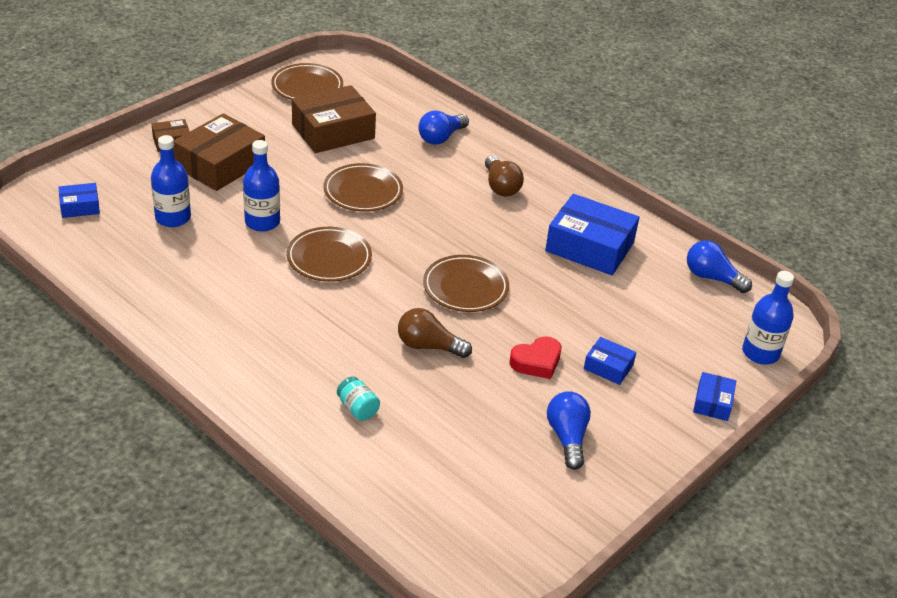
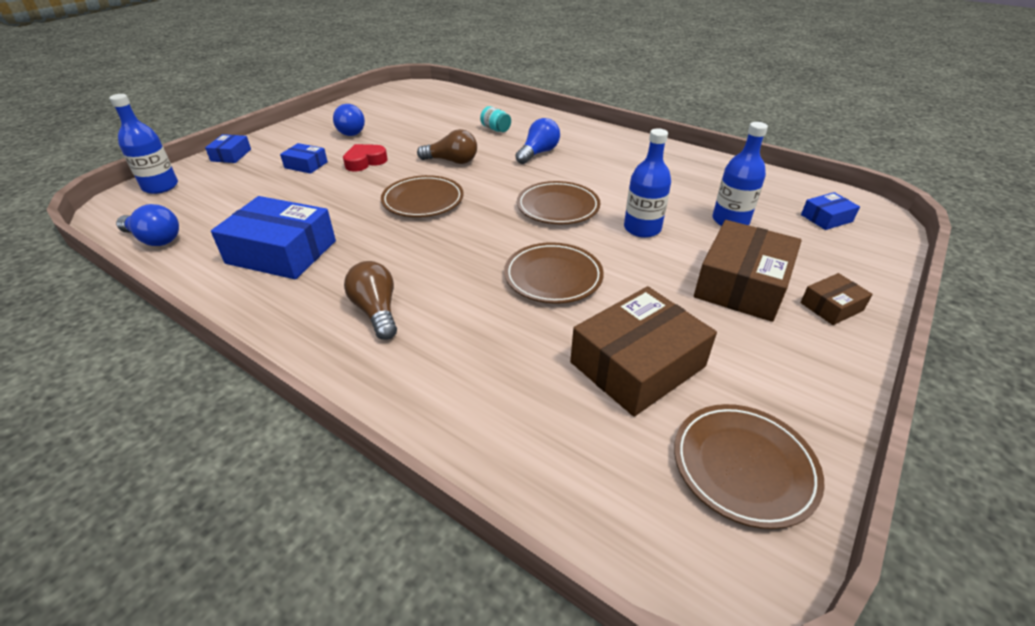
camera: 175 degrees right, 0 degrees up
(441, 137) = (467, 384): blue light bulb -> blue light bulb (538, 153)

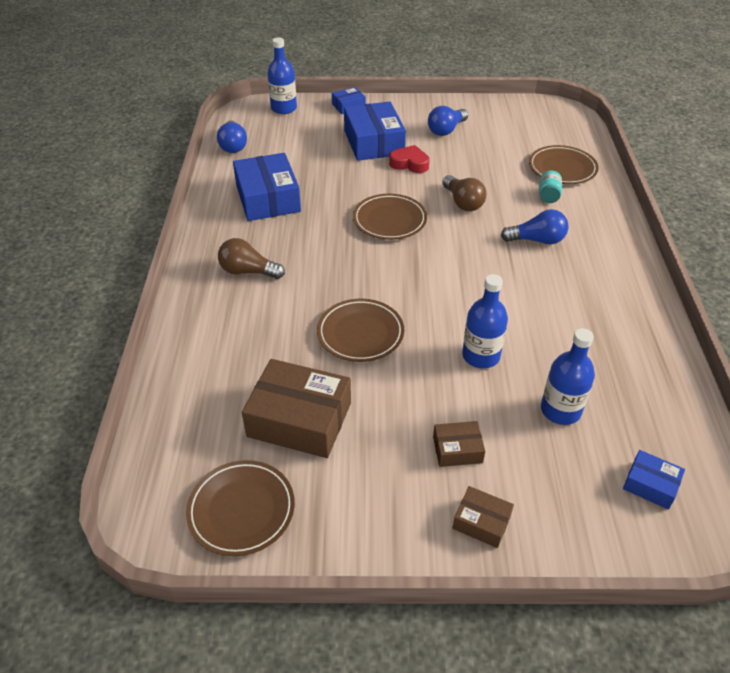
camera: 55 degrees right, 5 degrees up
(306, 165) = (374, 142): blue box -> blue box, size x2.01
(376, 311) = (248, 271): brown light bulb -> brown light bulb turned 105 degrees counterclockwise
(558, 207) = (460, 292): brown plate -> brown plate (562, 168)
(742, 284) = (457, 449): brown box -> brown box, size x0.50

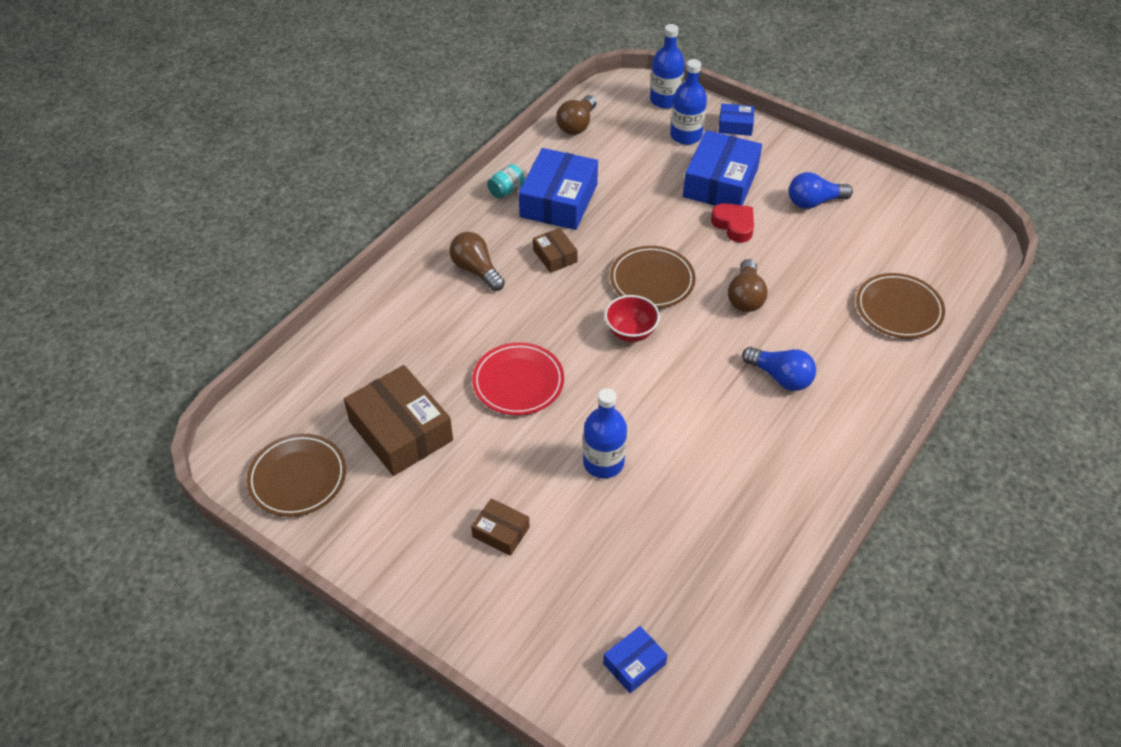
camera: 35 degrees right, 5 degrees up
(233, 146) = (577, 125): blue light bulb -> brown light bulb
(360, 333) = (518, 382): brown plate -> red plate
(409, 260) = (630, 332): none -> red bowl
(481, 522) = (462, 601): brown box -> brown box (555, 256)
(548, 196) = (847, 334): turquoise jar -> turquoise jar (506, 190)
(560, 410) = (624, 553): blue bottle -> blue bottle (686, 135)
(650, 485) = (634, 664): blue box -> blue box turned 75 degrees clockwise

